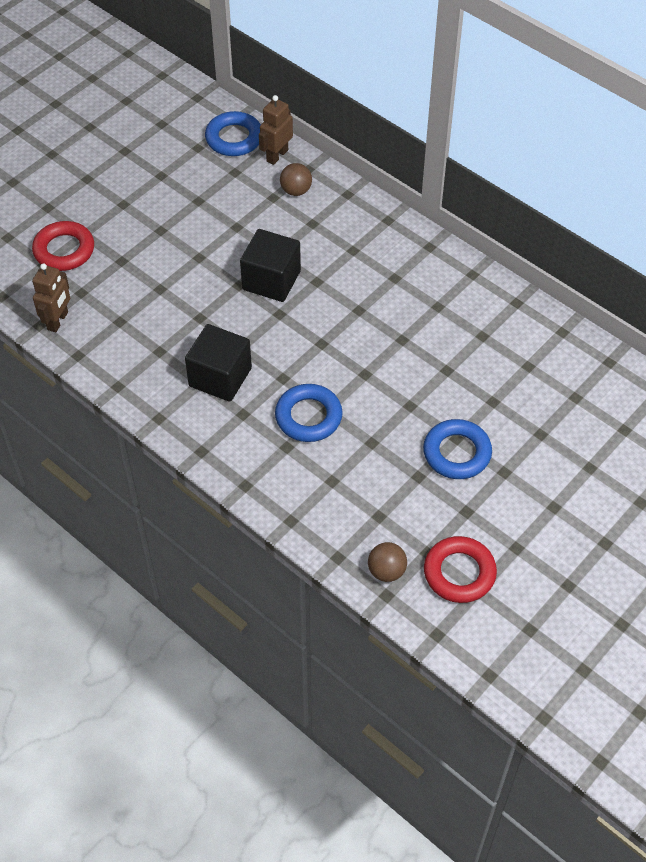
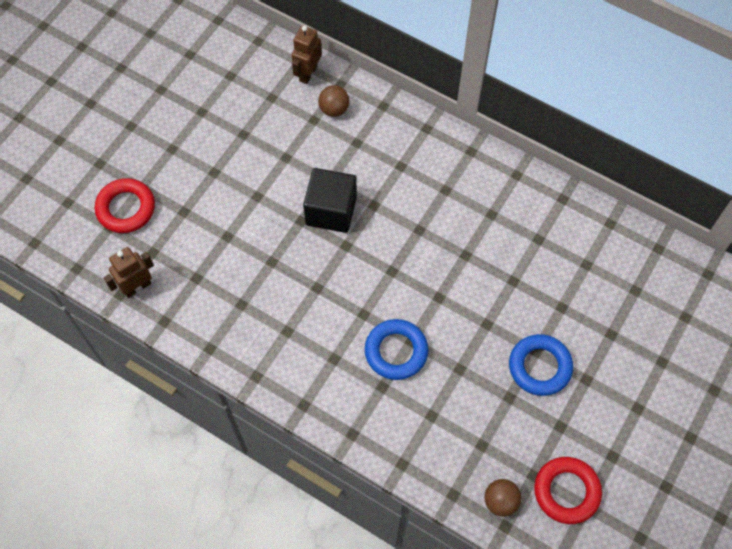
camera: 10 degrees left, 10 degrees up
(58, 321) = (137, 287): brown robot -> brown robot turned 135 degrees counterclockwise
(220, 377) = (305, 323): black cube -> none
(234, 138) = (263, 60): blue ring -> none

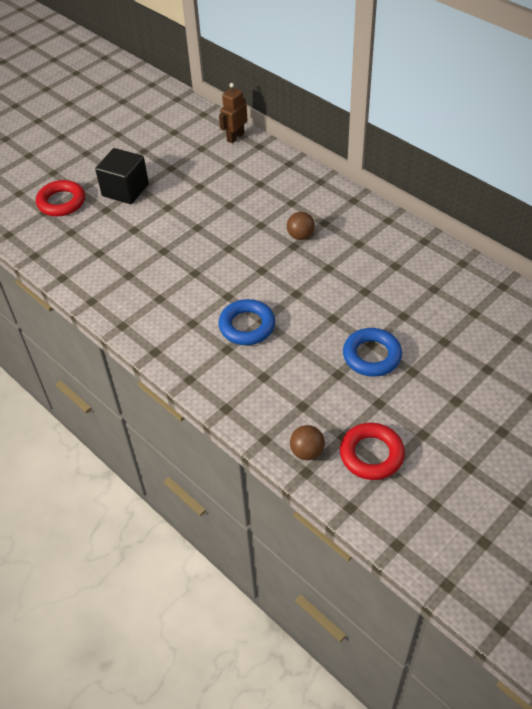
camera: 15 degrees right, 15 degrees down
(137, 287) = (49, 252): brown robot -> none
(331, 211) = (224, 224): black cube -> black cube (125, 190)
(334, 109) = (248, 161): brown ball -> brown ball (300, 236)

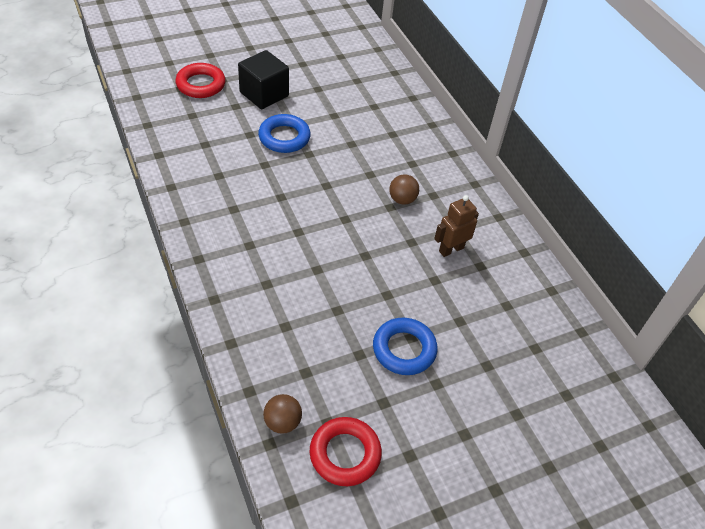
camera: 15 degrees right, 0 degrees up
(235, 137) = (395, 81): brown robot -> brown robot (451, 249)
(247, 326) = (299, 268): blue ring -> blue ring (284, 137)

